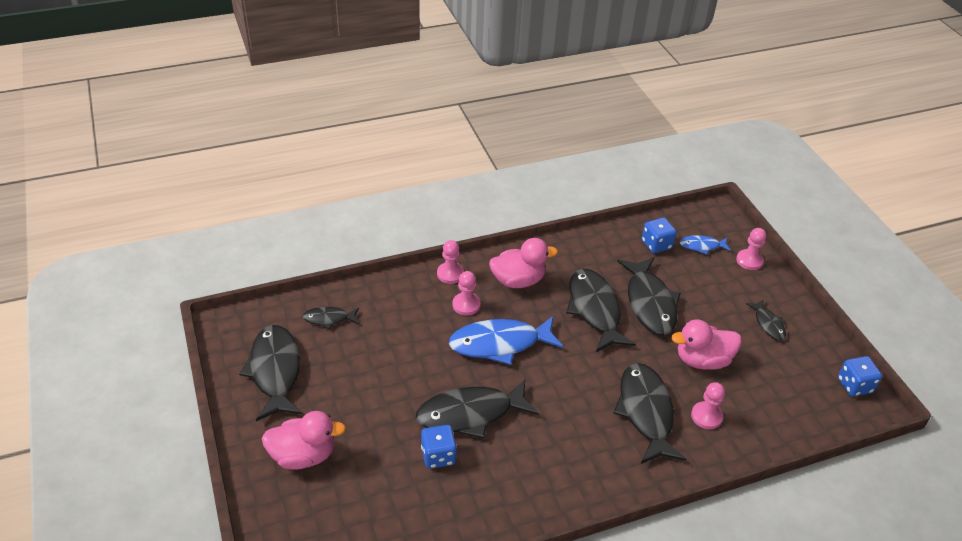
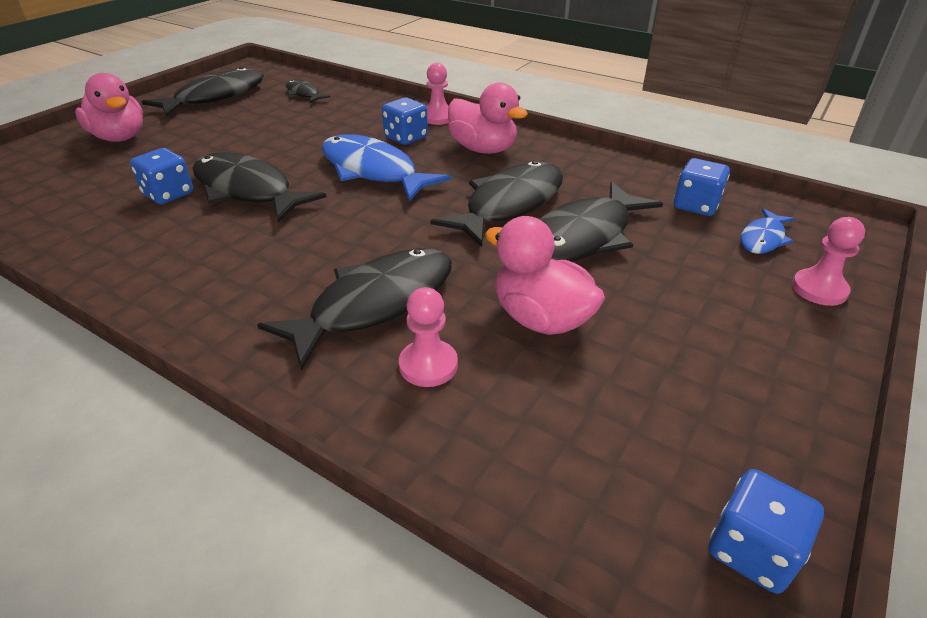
camera: 55 degrees right, 5 degrees down
(466, 305) = (406, 138): pink pawn -> blue dice
(702, 246) = (763, 238): blue fish -> blue fish turned 105 degrees counterclockwise
(768, 324) = (721, 359): black fish -> none

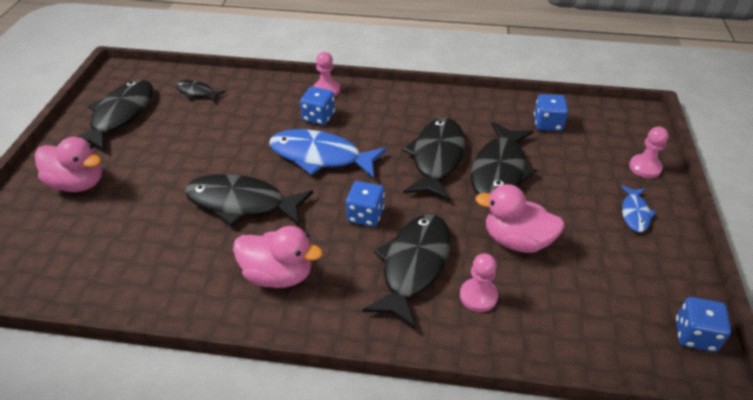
camera: 25 degrees left, 5 degrees up
(168, 194) = (182, 226): blue dice -> blue dice (365, 215)
(483, 149) = (383, 113): pink duck -> pink duck (278, 275)
(763, 238) = (598, 139): blue fish -> blue fish (635, 213)

